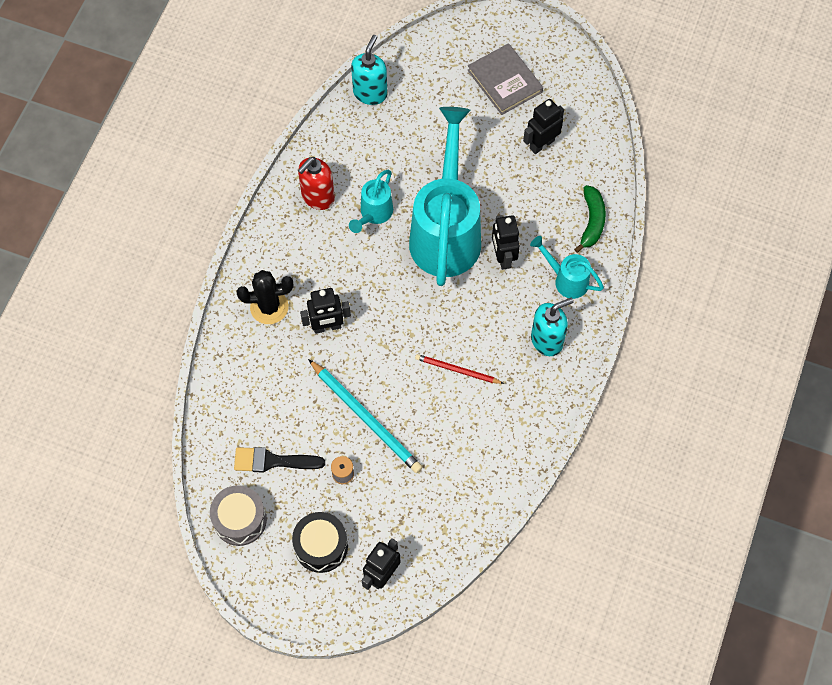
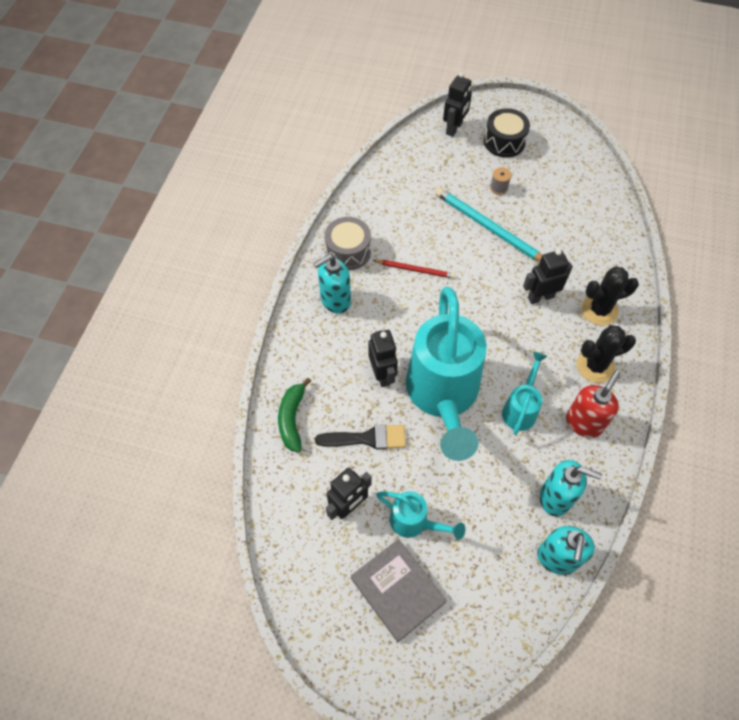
camera: 175 degrees right, 5 degrees down
(240, 520) = (571, 153): grey drum -> grey drum (348, 251)
(272, 461) = (558, 192): black brush -> black brush (367, 438)
(291, 249) = (595, 366): none -> black cactus
(360, 137) = (556, 498): none -> turquoise soap dispenser
(566, 279) = (318, 357): turquoise watering can -> turquoise watering can (415, 522)

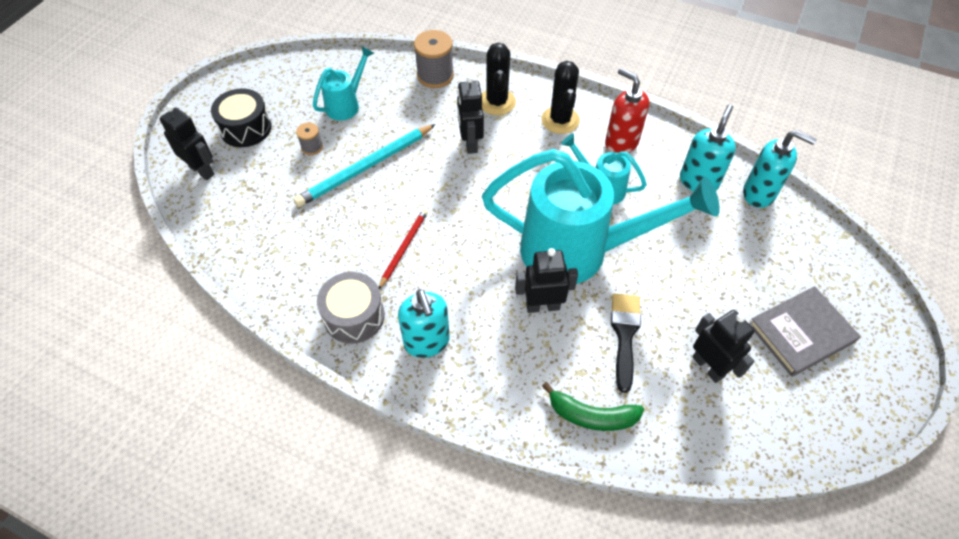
camera: 80 degrees left, 5 degrees down
(415, 522) = (726, 304): turquoise watering can -> turquoise watering can (347, 104)
(615, 256) = (435, 75): none -> grey spool

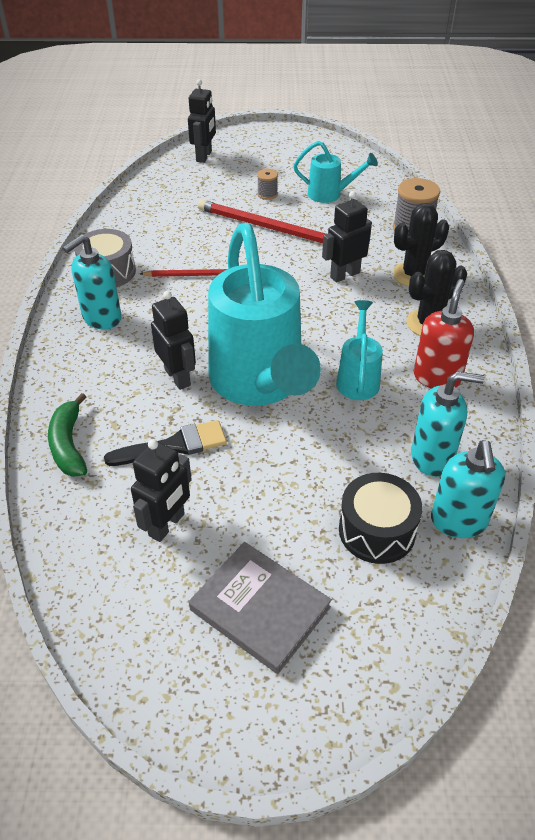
camera: 65 degrees right, 10 degrees down
(246, 128) = (261, 159): black drum -> black drum (377, 530)
(365, 168) = (266, 227): turquoise pencil -> red pencil

